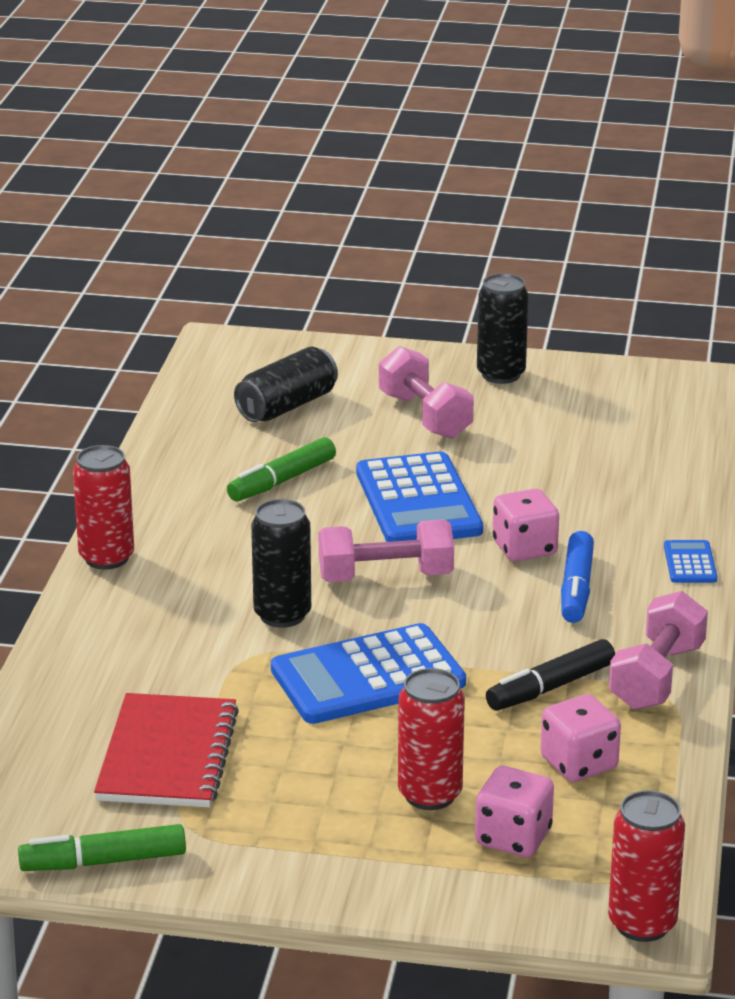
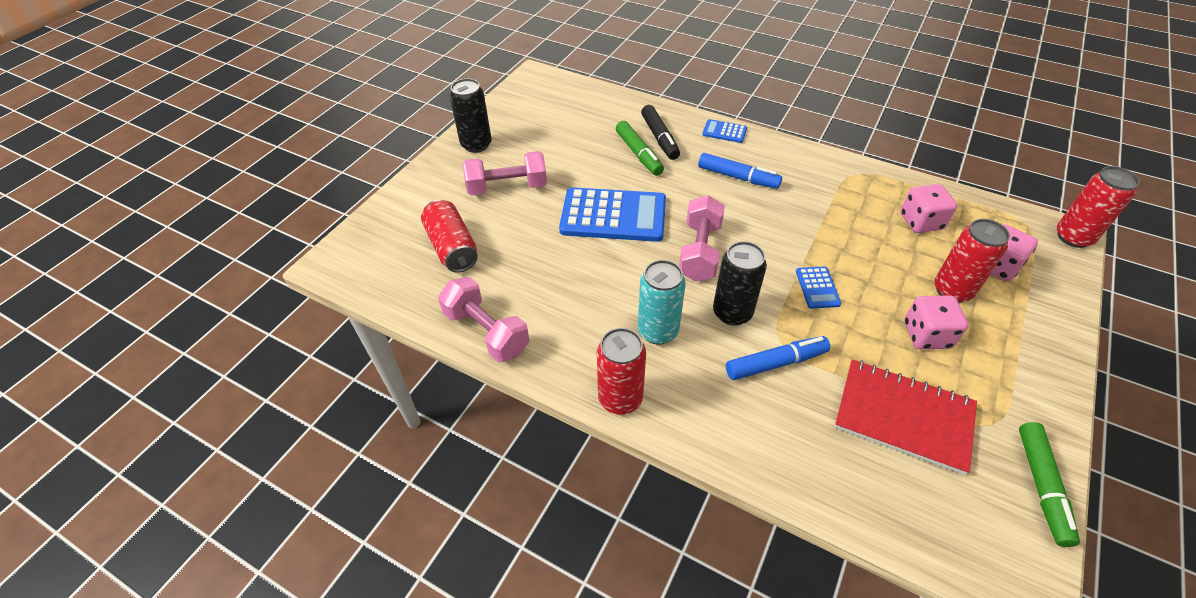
camera: 70 degrees left, 20 degrees up
(211, 655) = (775, 363): none -> blue marker
(222, 566) = (658, 331): none -> turquoise can
(282, 481) = (555, 273): green marker -> green marker (639, 154)
(287, 406) = (452, 248): black can -> red can
(367, 676) = (817, 288): blue calculator -> blue calculator, size x0.45
(524, 548) = (687, 186): pink dice -> pink dice (926, 335)
(550, 687) = (841, 213): black marker -> black marker (660, 138)
(657, 677) = (836, 172): pink dumbbell -> pink dumbbell (486, 332)

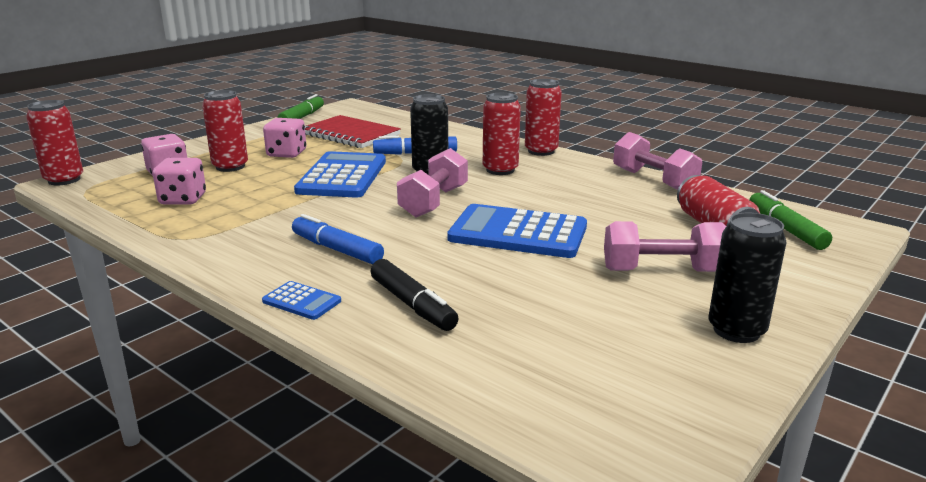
camera: 170 degrees left, 25 degrees down
(639, 154) = (457, 288): green marker -> green marker (785, 229)
(658, 331) = (500, 170): turquoise can -> red can
(660, 138) = (412, 304): black marker -> black marker turned 150 degrees clockwise
(817, 288) = (342, 176): blue calculator -> blue calculator, size x2.20

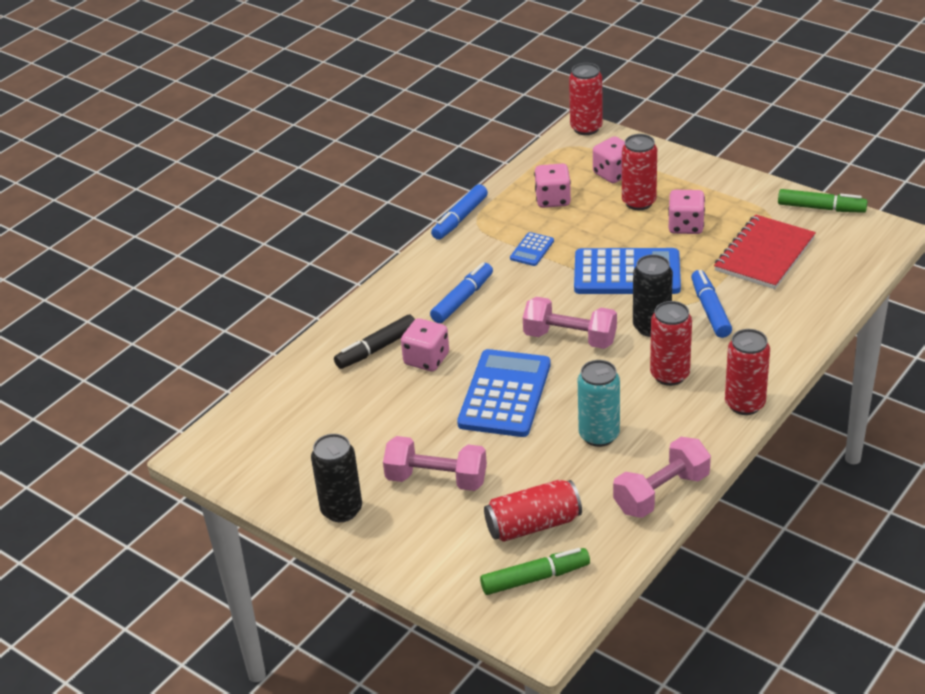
camera: 90 degrees right, 15 degrees up
(165, 247) = (460, 218): none -> blue marker
(301, 301) = (380, 299): blue calculator -> blue calculator (532, 250)
(445, 272) = (426, 359): none -> pink dice
(582, 197) = (599, 435): none -> turquoise can
(662, 271) = (436, 479): pink dumbbell -> pink dumbbell turned 75 degrees counterclockwise

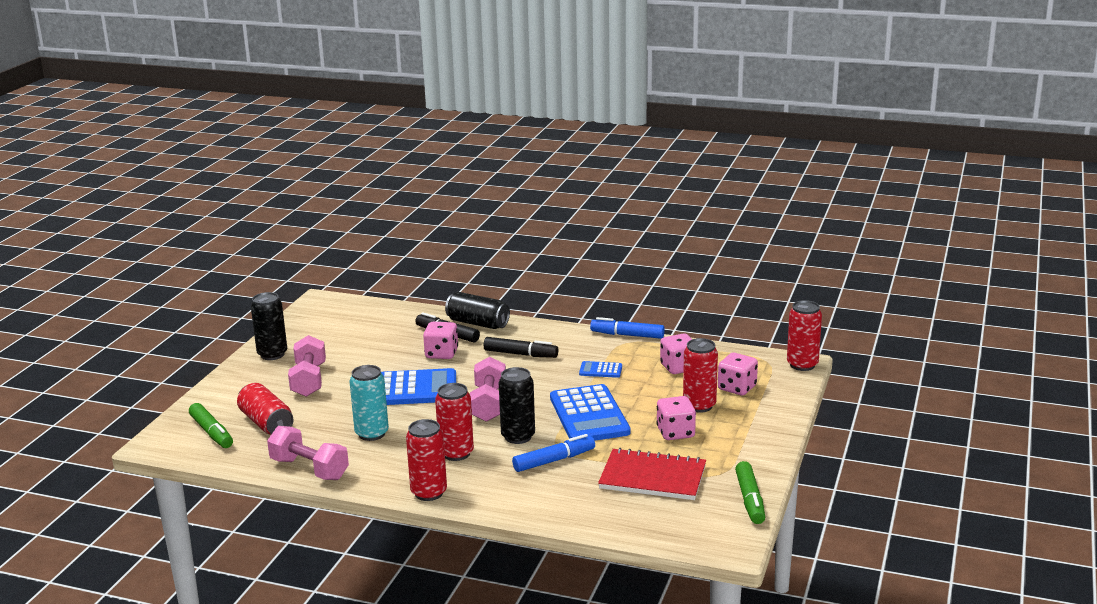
camera: 70 degrees right, 15 degrees down
(362, 321) = (477, 323): none -> black can
(462, 299) = (520, 354): blue marker -> black marker

